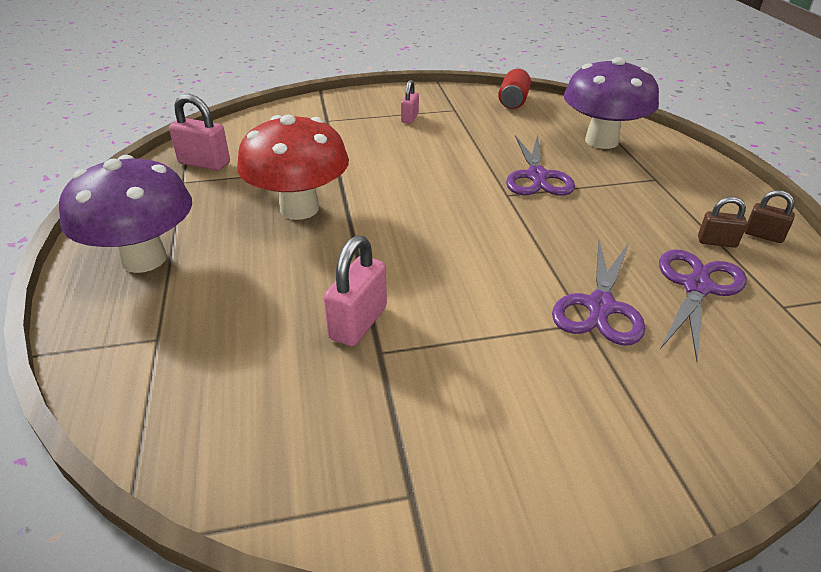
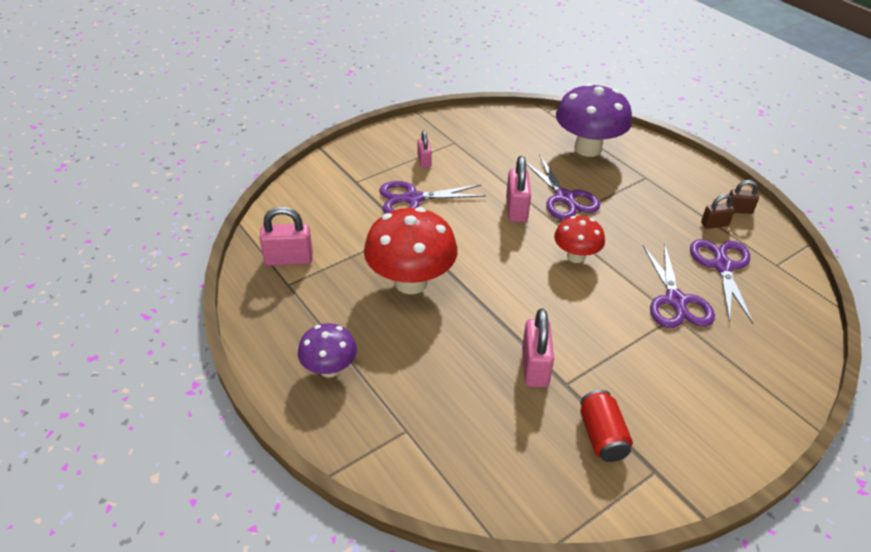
camera: 25 degrees left, 5 degrees up
(144, 259) = (329, 369): purple mushroom -> purple mushroom, size x0.57
(369, 144) = (413, 199): none -> purple scissors
(471, 175) = (516, 209): none -> pink padlock
(504, 230) = (576, 256): none -> red mushroom
(513, 101) = (494, 121): red can -> red can (602, 436)

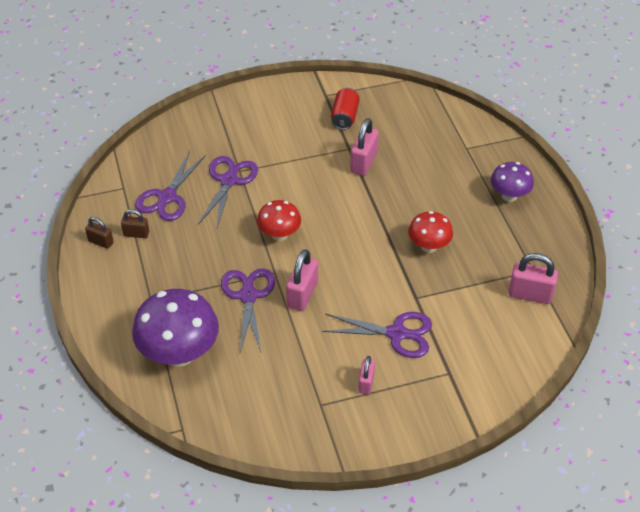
camera: 160 degrees left, 5 degrees up
(411, 282) = (429, 246): red mushroom -> red mushroom, size x0.57

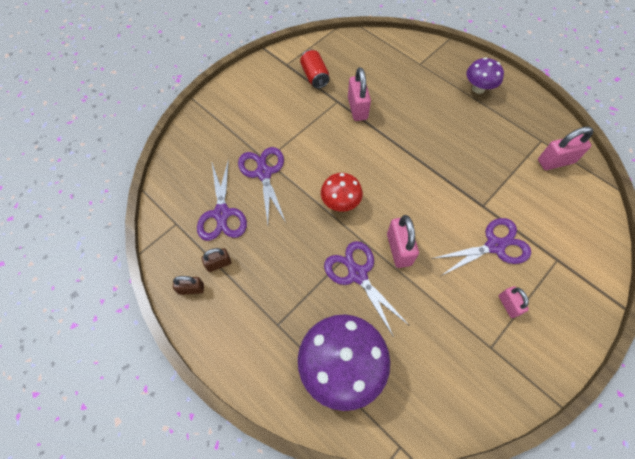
camera: 30 degrees left, 15 degrees up
(429, 246) = (457, 156): red mushroom -> none

